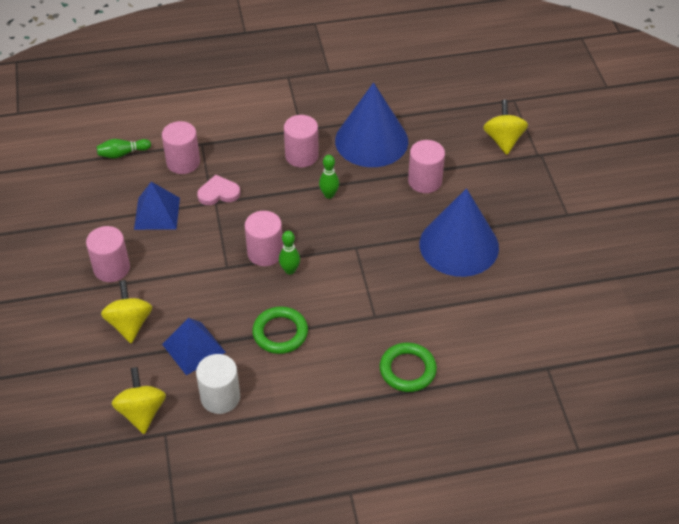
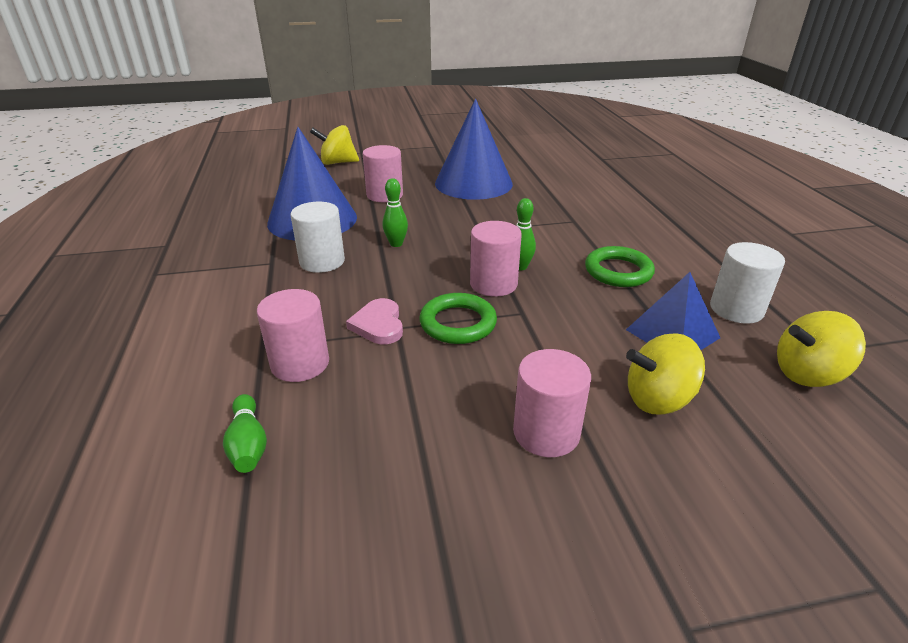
camera: 90 degrees left, 15 degrees down
(157, 213) = (415, 386): blue pyramid -> none
(301, 155) = (322, 261): pink cylinder -> white cylinder
(407, 370) = (633, 207): green ring -> green ring (458, 323)

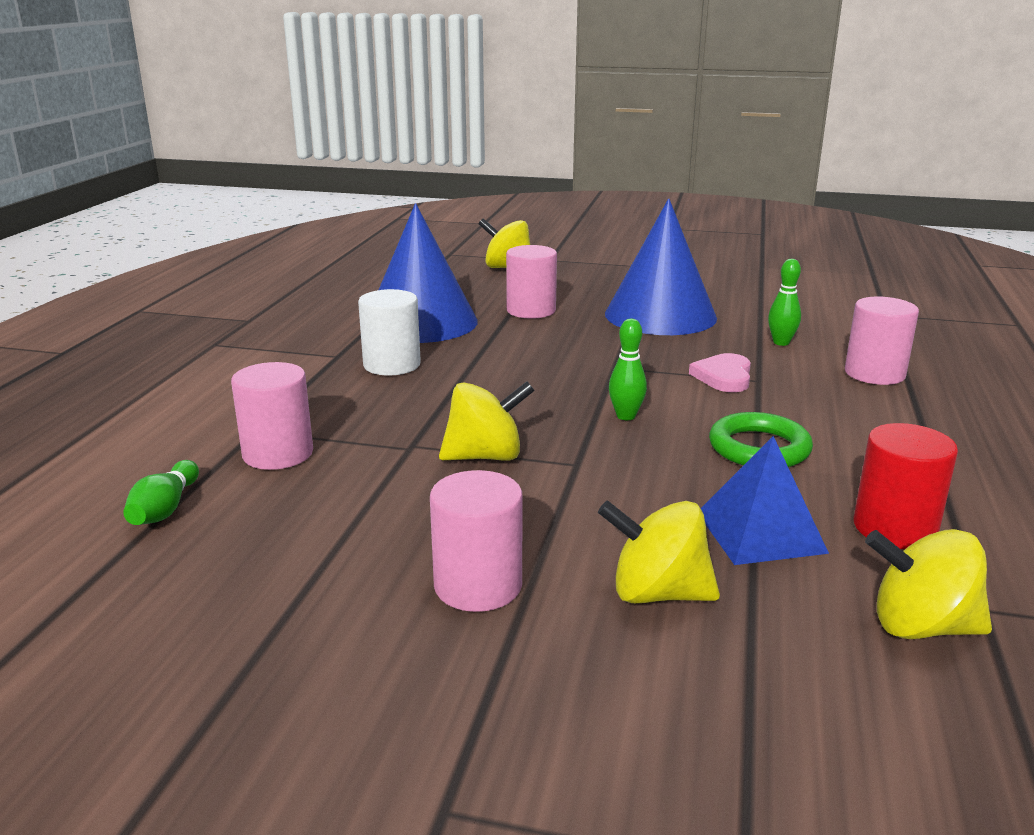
camera: 25 degrees right, 10 degrees down
(378, 325) = (393, 437): pink heart -> pink heart (724, 377)
(396, 244) = (494, 363): green bowling pin -> green bowling pin (781, 342)
(458, 323) = (485, 456): green ring -> yellow spinning top
(493, 284) = (571, 427): pink cylinder -> pink cylinder (874, 373)
(736, 309) = (894, 528): white cylinder -> red cylinder

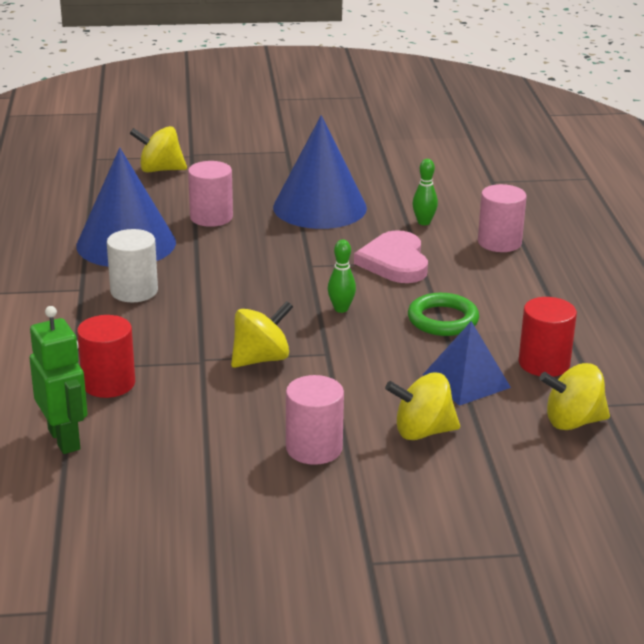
camera: 20 degrees left, 5 degrees up
(165, 509) = (64, 439): green bowling pin -> green robot
(278, 453) = (108, 383): pink cylinder -> red cylinder
(724, 377) = (394, 262): pink heart -> pink heart, size x1.53

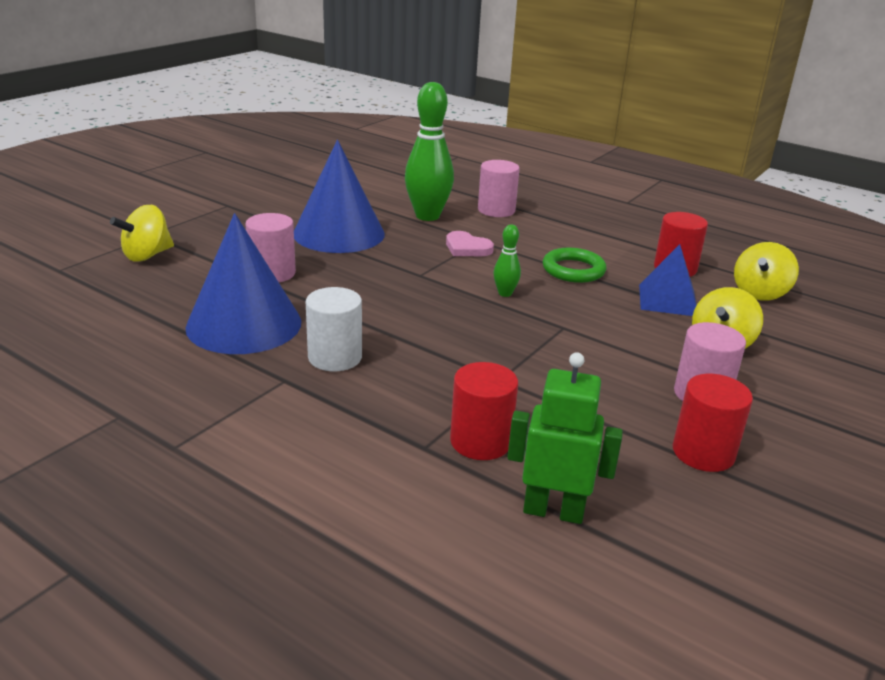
camera: 50 degrees left, 0 degrees up
(223, 474) = (703, 453): none -> red cylinder
(261, 359) = (536, 355): yellow spinning top -> none
(394, 262) = (467, 248): pink heart -> pink heart, size x0.65
(424, 222) = (427, 216): green bowling pin -> green bowling pin, size x2.13

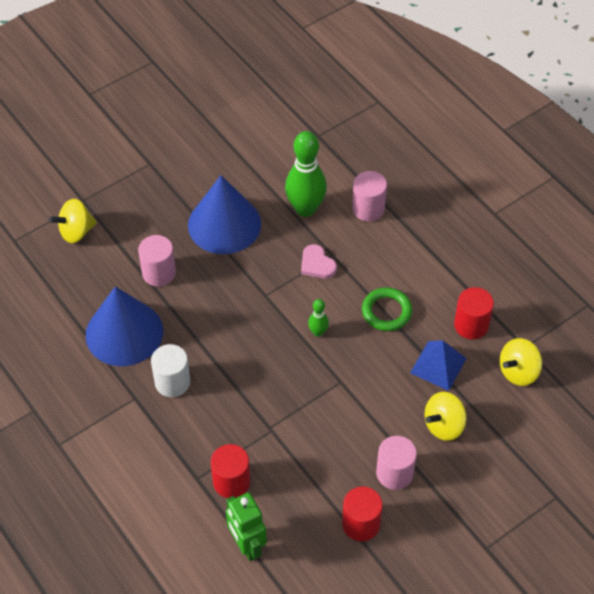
camera: 20 degrees right, 25 degrees up
(553, 511) = (247, 545): green robot -> green robot turned 150 degrees counterclockwise

